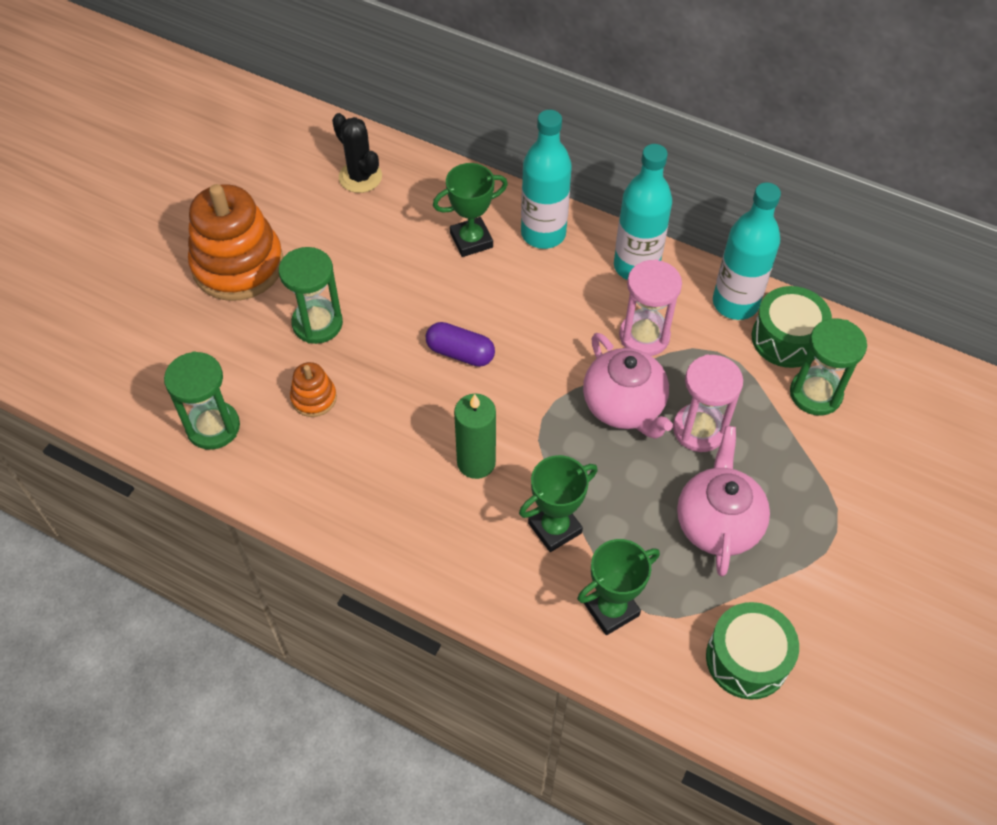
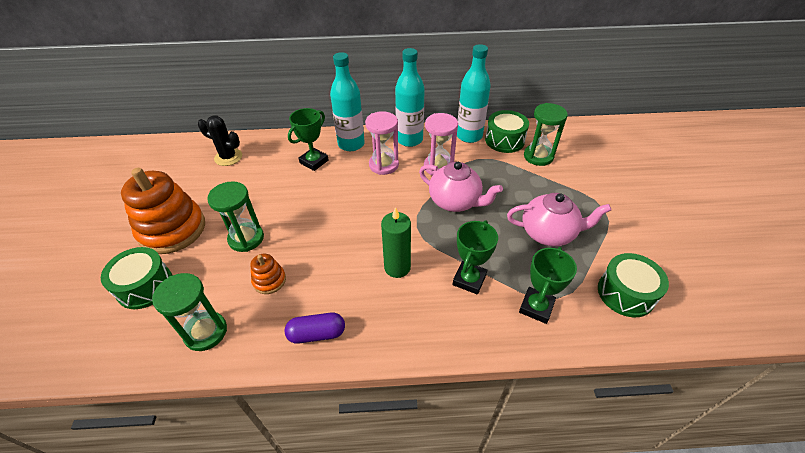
camera: 30 degrees left, 10 degrees down
(175, 332) = (145, 286): none -> green drum
(460, 353) = (346, 216): purple capsule -> purple capsule (317, 334)
(699, 429) = (501, 195): pink hourglass -> pink hourglass (384, 165)
(718, 523) = (548, 233): pink teapot -> pink teapot turned 120 degrees clockwise

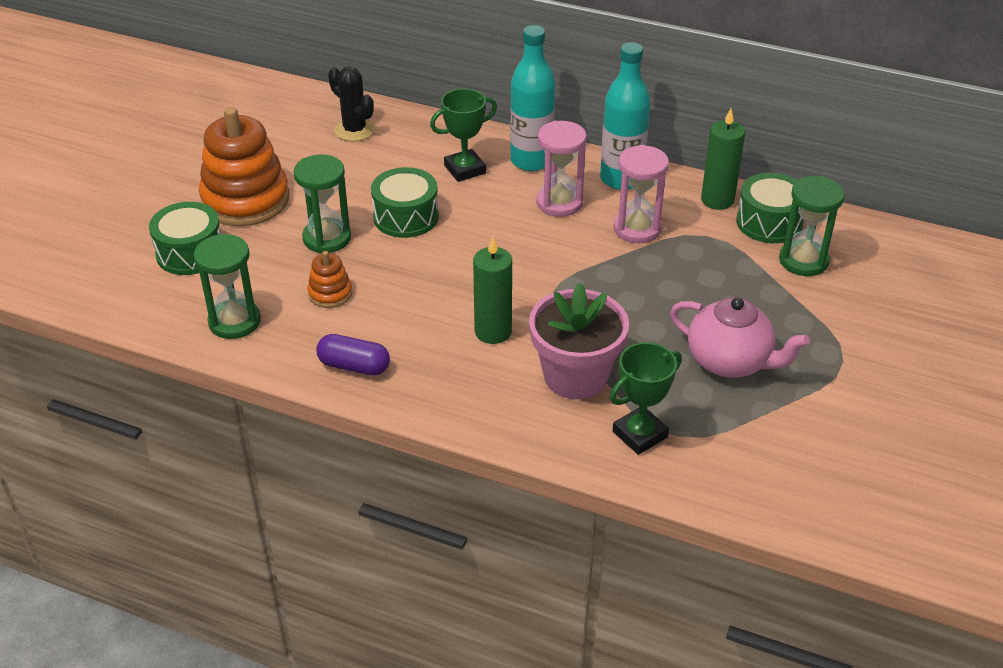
camera: 25 degrees right, 5 degrees down
(455, 202) = (627, 281): pink teapot -> none
(469, 136) = (717, 200): turquoise bottle -> green candle
(469, 280) = (575, 376): green trophy -> pink flower pot
(625, 293) = (776, 463): green drum -> green drum (406, 217)

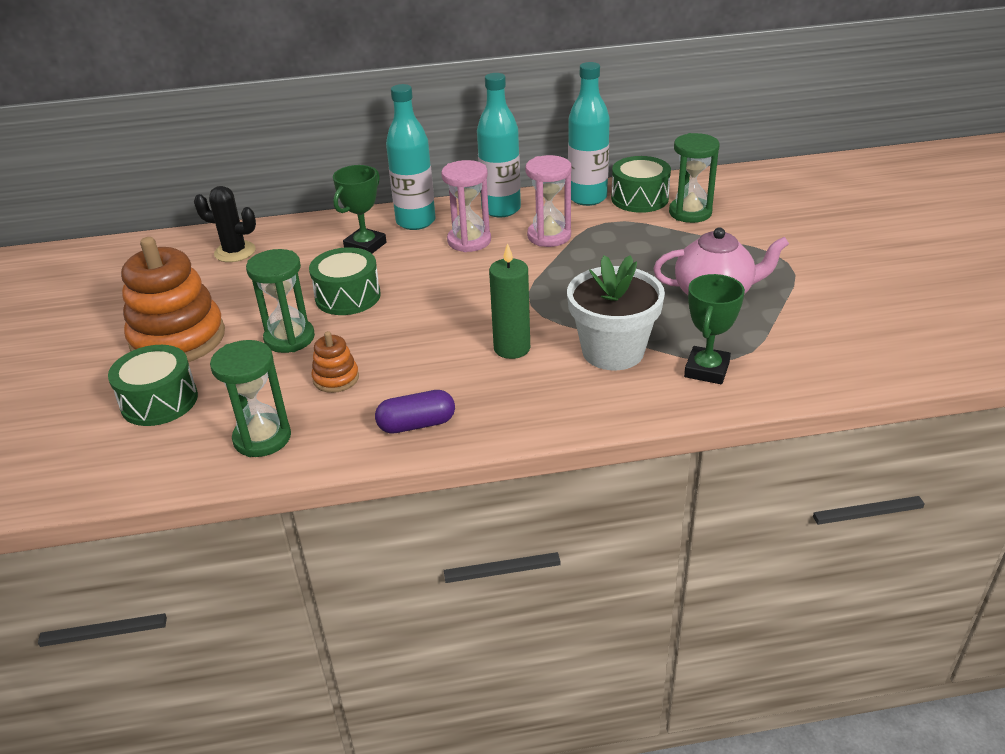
camera: 30 degrees left, 5 degrees down
(575, 376) = (613, 351): pink flower pot -> white flower pot
(717, 200) = (587, 198): green candle -> turquoise bottle

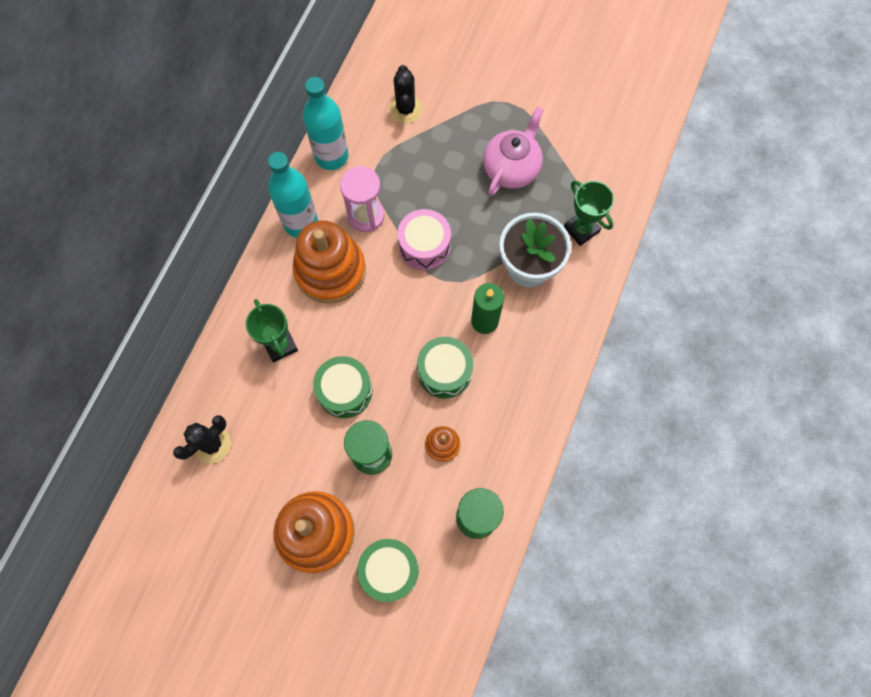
camera: 60 degrees left, 35 degrees up
(415, 222) = (271, 291): turquoise bottle -> none
(416, 424) = (524, 419): purple capsule -> none
(469, 241) = (330, 270): pink hourglass -> orange stacking toy
(556, 278) = (424, 246): none -> pink drum
(639, 198) = (360, 125): green drum -> green drum (444, 372)
(690, 213) = (405, 109): green hourglass -> black cactus

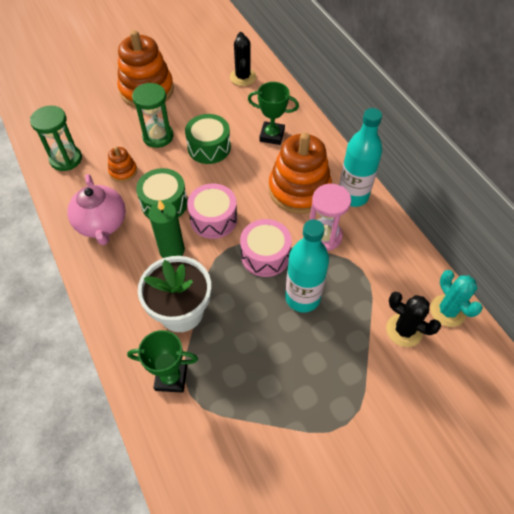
camera: 130 degrees right, 15 degrees down
(331, 156) = (396, 248): turquoise bottle -> turquoise bottle (302, 297)
(363, 91) = (447, 311): none -> turquoise cactus
(389, 570) = (91, 106): green drum -> none
(424, 315) = (213, 219): none -> pink drum
(511, 168) = (276, 369): pink teapot -> pink teapot (102, 224)

